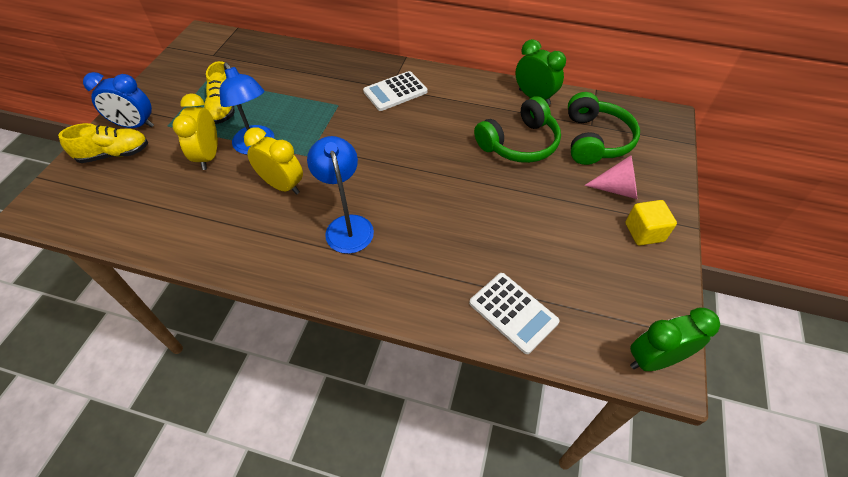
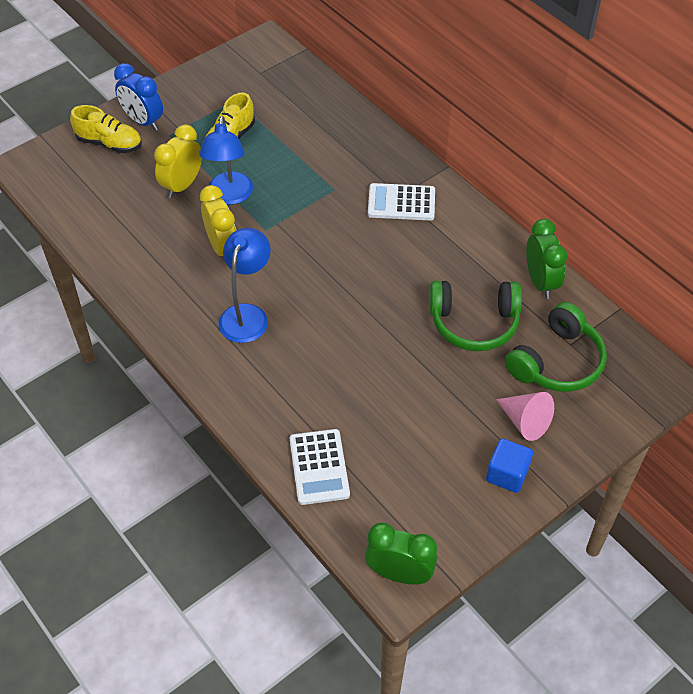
camera: 35 degrees right, 0 degrees up
(644, 232) = (507, 474): yellow cube -> blue cube

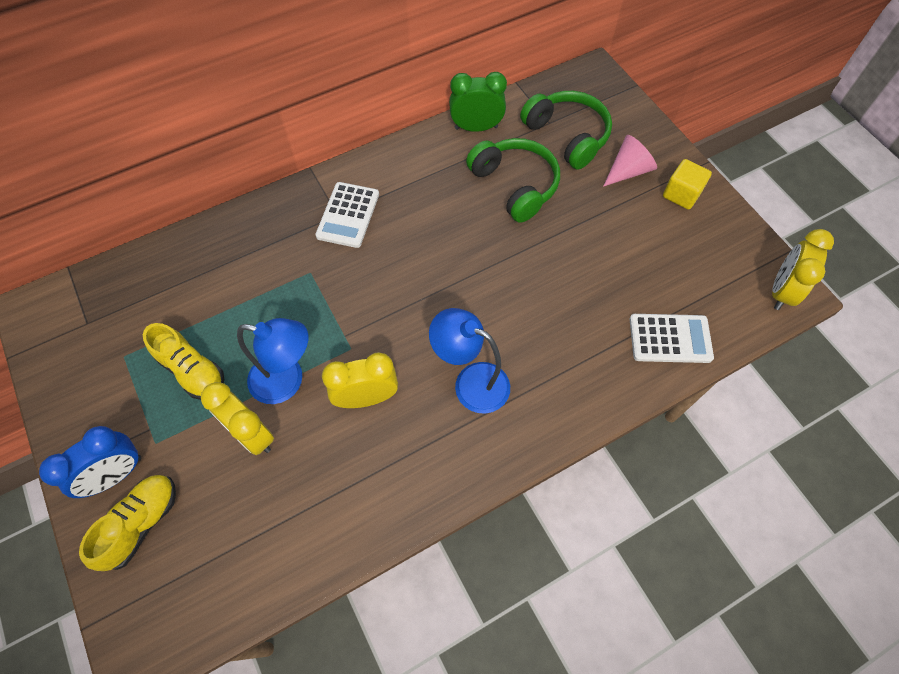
camera: 80 degrees left, 10 degrees up
(399, 573) = (781, 291): green clock -> yellow clock
(474, 323) = (515, 185): green headphones -> green headphones turned 45 degrees counterclockwise
(507, 474) = (681, 194): blue cube -> yellow cube

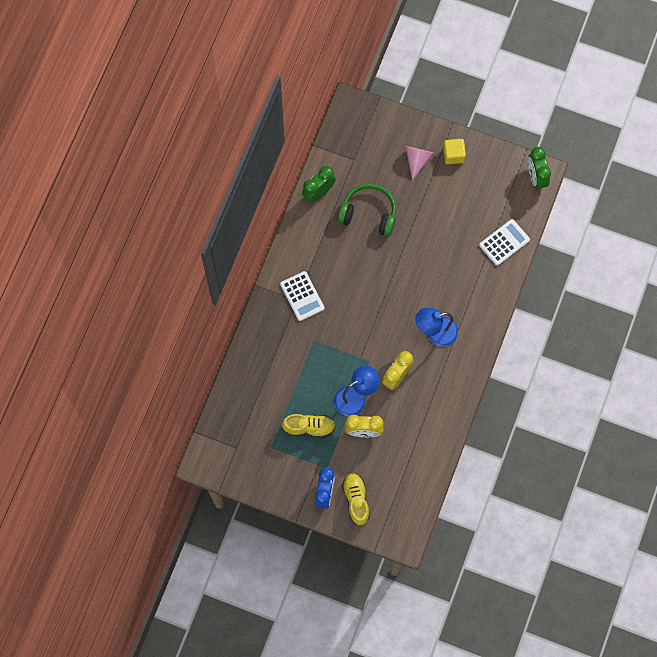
camera: 40 degrees left, 10 degrees up
(567, 136) = (370, 161): green headphones -> none
(781, 291) = (536, 177): yellow clock -> green clock

